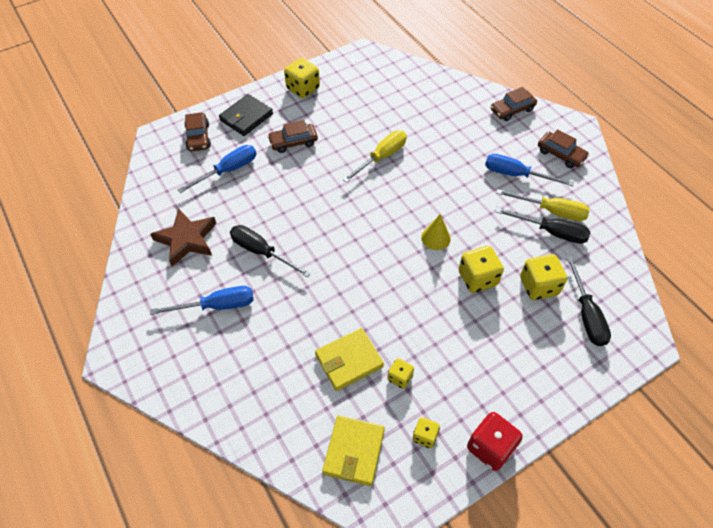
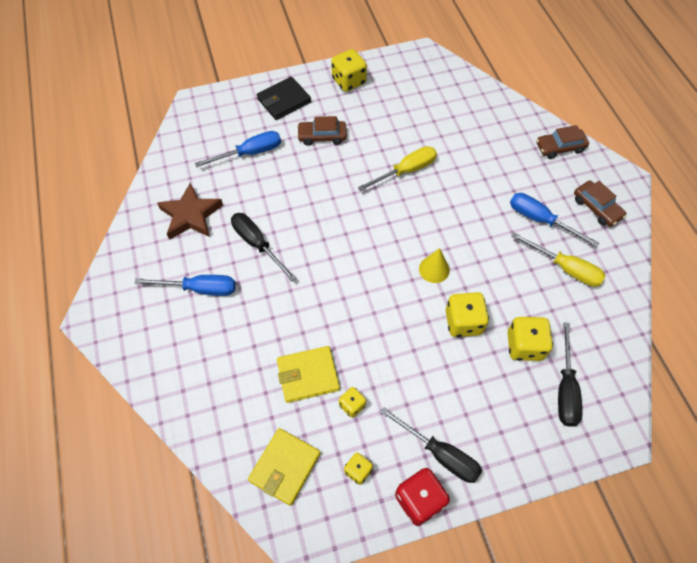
camera: 15 degrees right, 5 degrees up
(198, 137) = (232, 112): brown car -> none
(551, 232) = (557, 291): black screwdriver -> black screwdriver (440, 454)

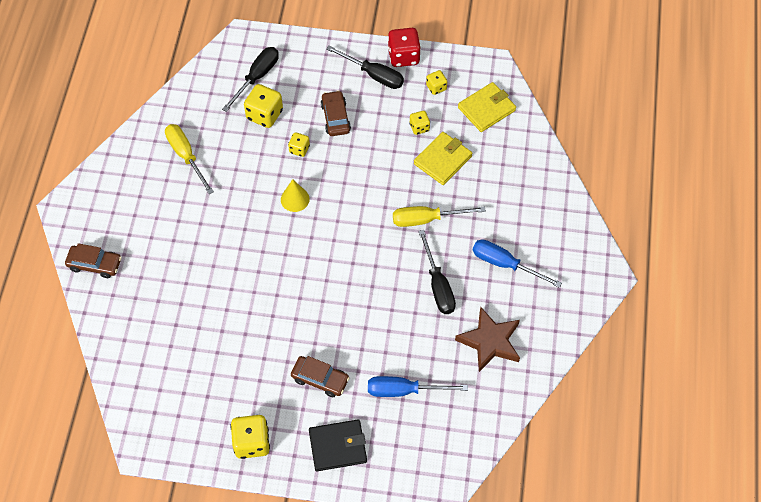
camera: 155 degrees left, 0 degrees up
(308, 375) = (442, 160): yellow wallet -> yellow wallet turned 60 degrees counterclockwise
(406, 171) = (259, 302): yellow screwdriver -> yellow screwdriver (426, 219)
(440, 454) = (374, 75): black screwdriver -> black screwdriver turned 150 degrees clockwise
(463, 322) = (299, 149): yellow dice -> yellow dice, size x0.57
(540, 220) = (172, 203): blue screwdriver -> none
(596, 208) = (114, 193): brown car -> brown car (335, 117)

